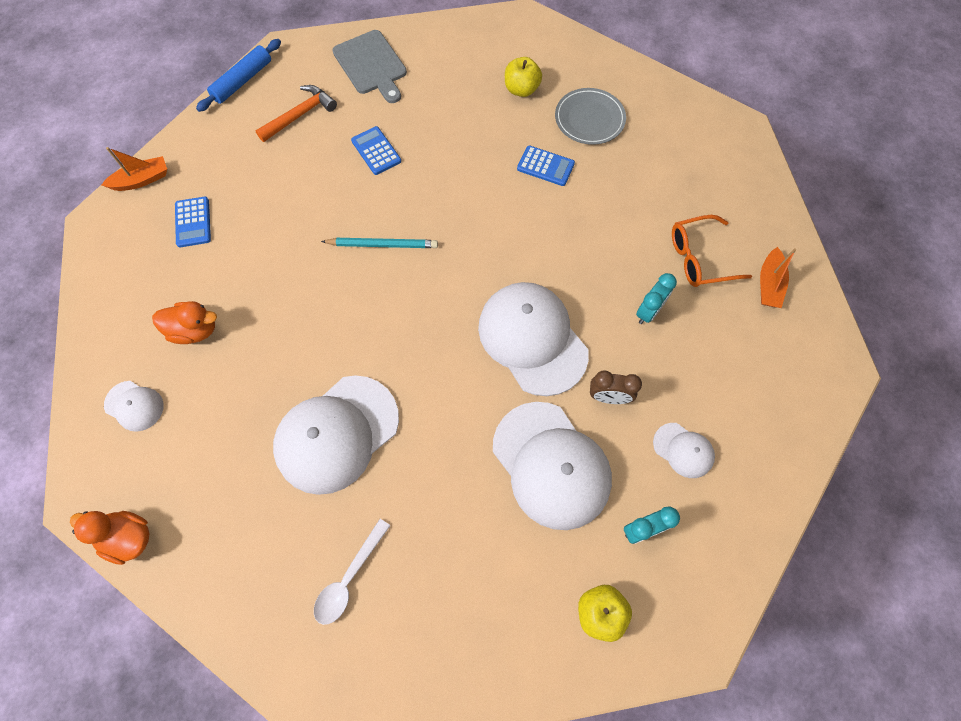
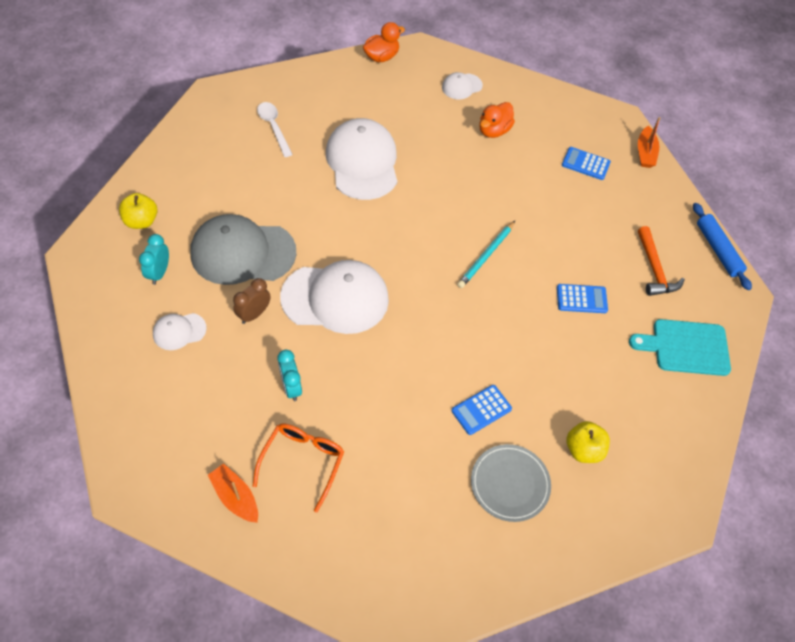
camera: 120 degrees right, 10 degrees down
(371, 65) = (686, 347): grey cutting board -> turquoise cutting board
(551, 465) = (243, 252): white cap -> grey cap

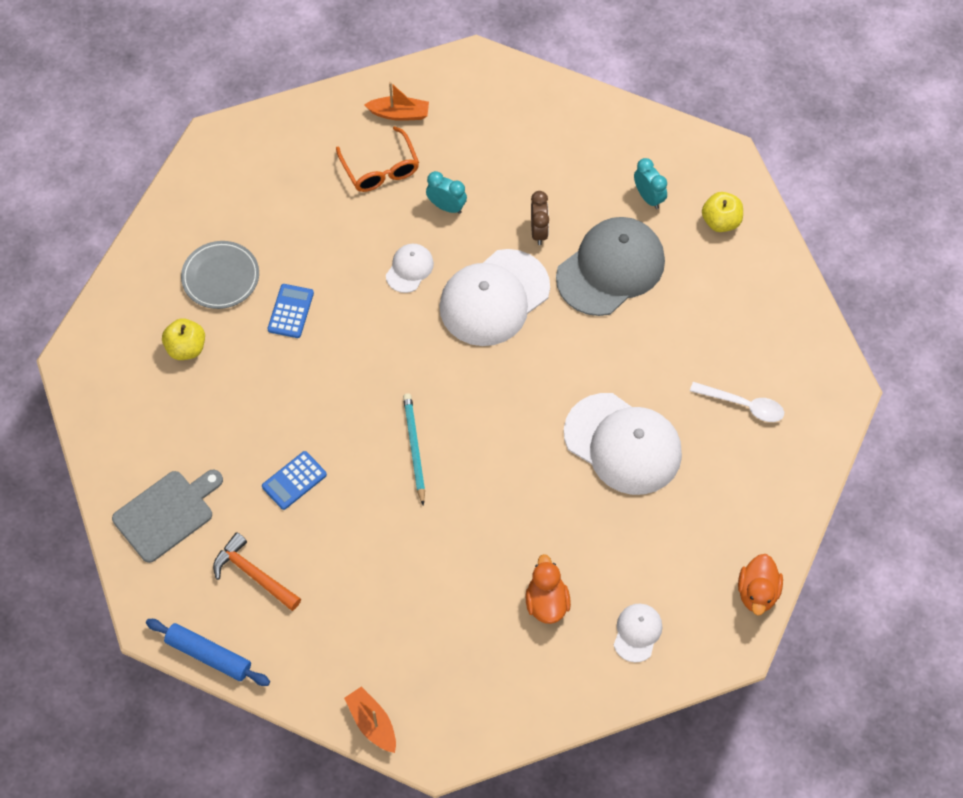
camera: 140 degrees right, 5 degrees up
(179, 331) = (574, 173): white cap -> white cap (409, 269)
(585, 164) = (419, 647): blue calculator -> none
(686, 347) = (167, 513): turquoise cutting board -> grey cutting board

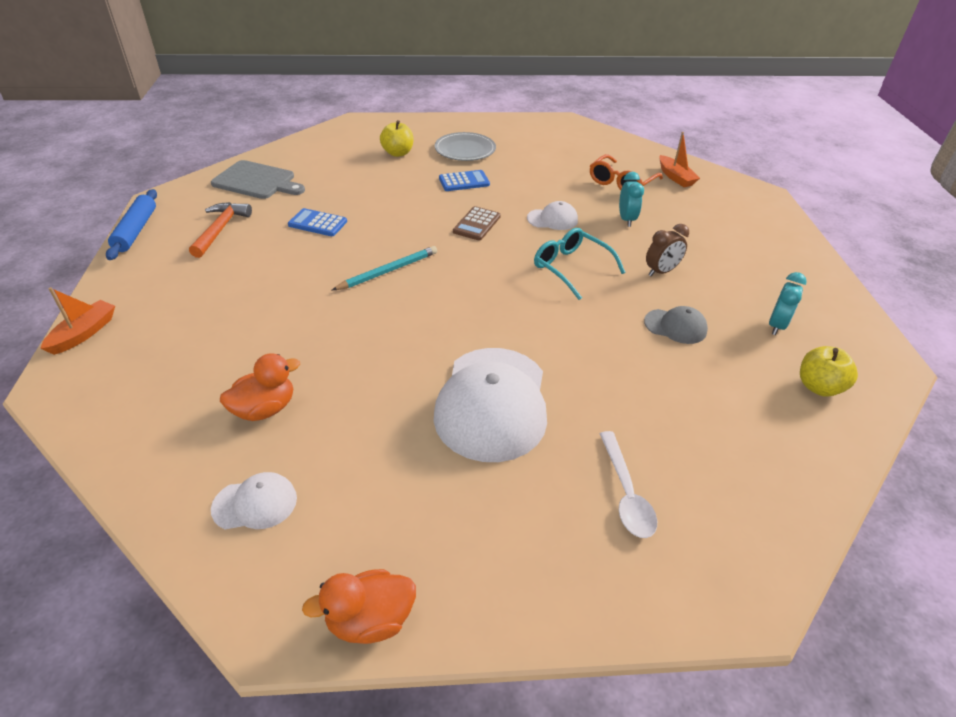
camera: 60 degrees right, 20 degrees down
(379, 339) = (477, 224): none -> brown calculator
(494, 298) = (571, 268): white cap -> turquoise glasses
(610, 268) = (675, 326): grey cap -> grey cap, size x0.47

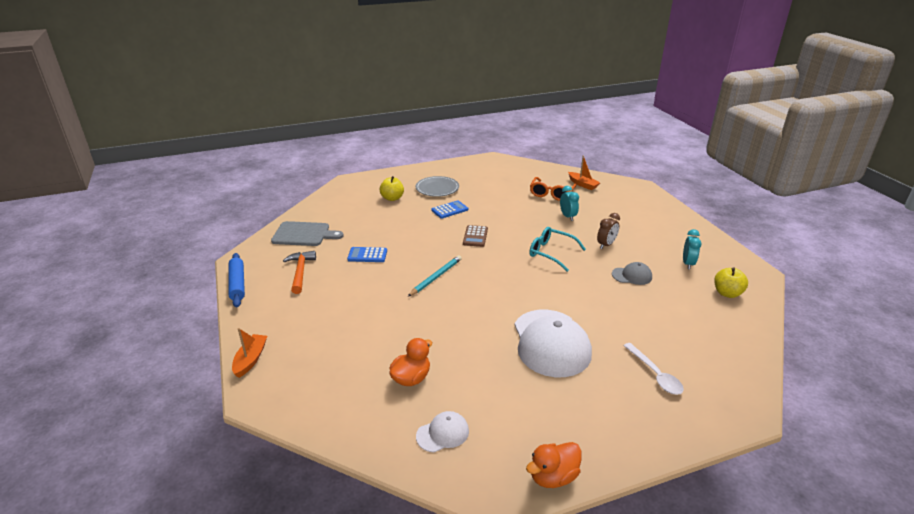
camera: 15 degrees left, 10 degrees down
(552, 219) = (522, 224): white cap -> none

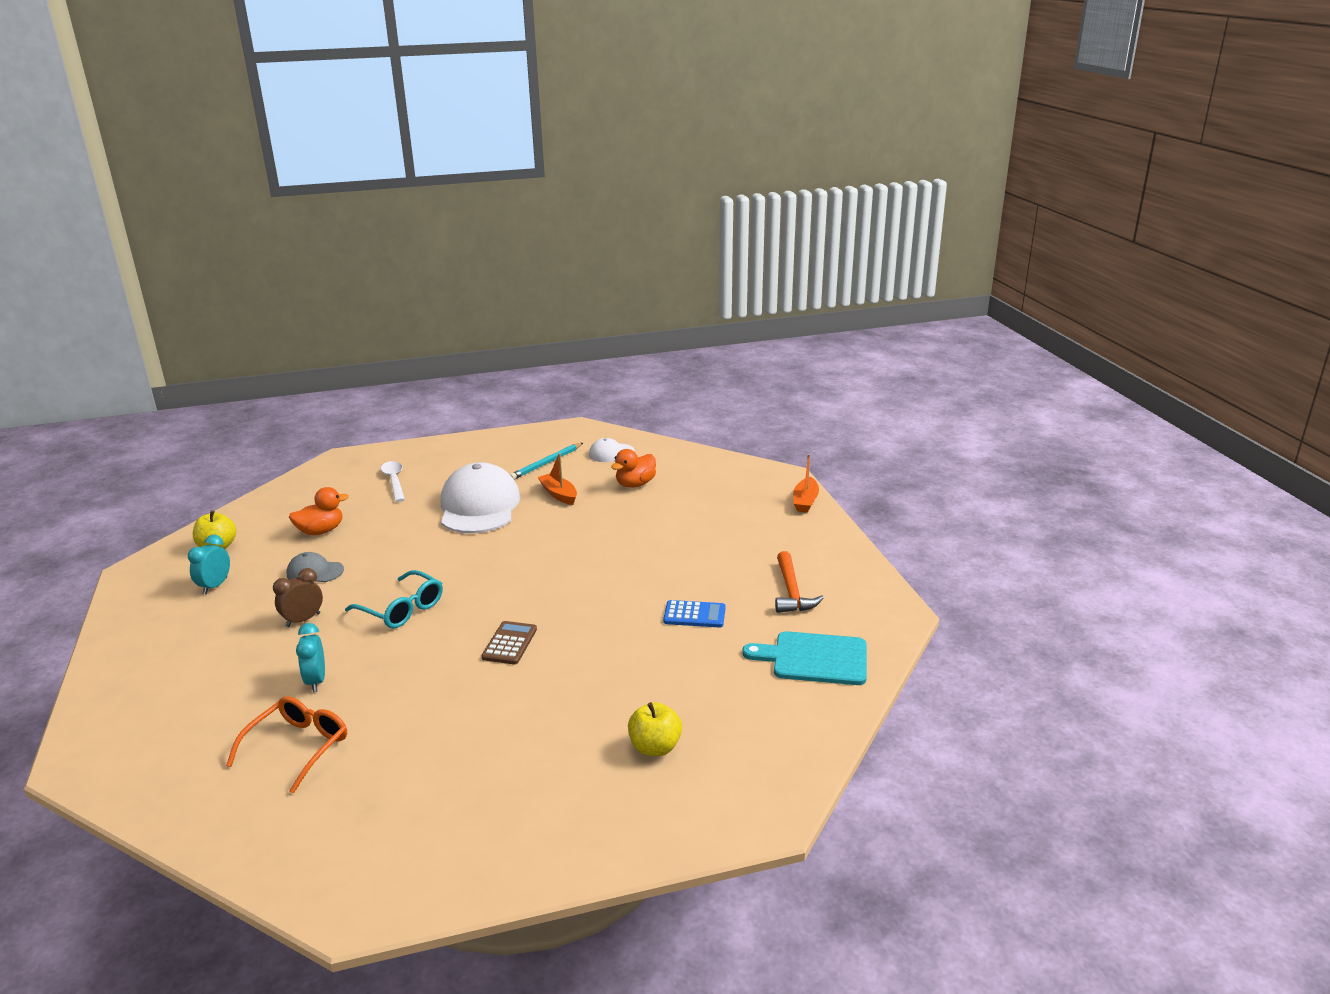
camera: 175 degrees left, 5 degrees down
(237, 284) = (874, 577): blue rolling pin -> none
(304, 234) = (814, 658): grey cutting board -> turquoise cutting board
(436, 277) = (592, 578): turquoise pencil -> turquoise pencil (546, 463)
(437, 188) = (548, 776): grey plate -> none
(449, 210) = (537, 707): blue calculator -> none
(553, 477) = (532, 433): orange duck -> orange duck (321, 531)
(583, 184) = (201, 776): orange boat -> orange boat (559, 494)

